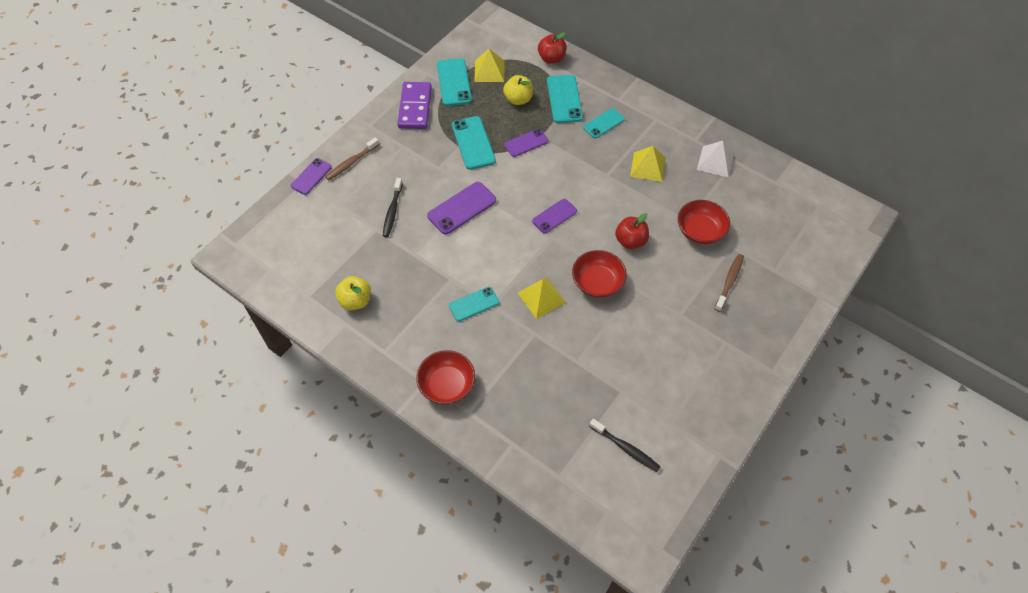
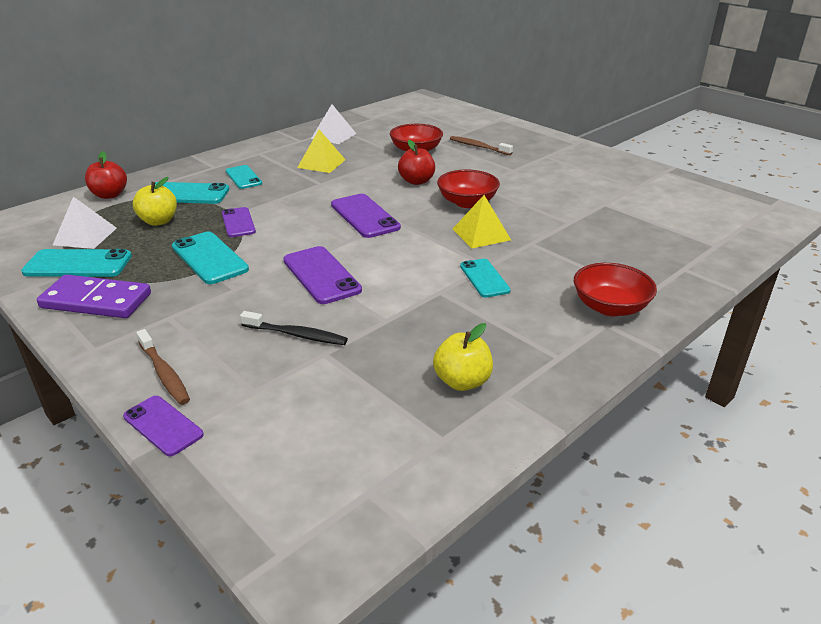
camera: 80 degrees left, 25 degrees down
(473, 143) = (209, 258): turquoise phone -> turquoise phone turned 60 degrees clockwise
(489, 71) = (85, 236): yellow pyramid -> white pyramid
(554, 216) = (365, 216): purple phone -> purple phone, size x1.52
(625, 448) = (670, 209): black toothbrush -> none

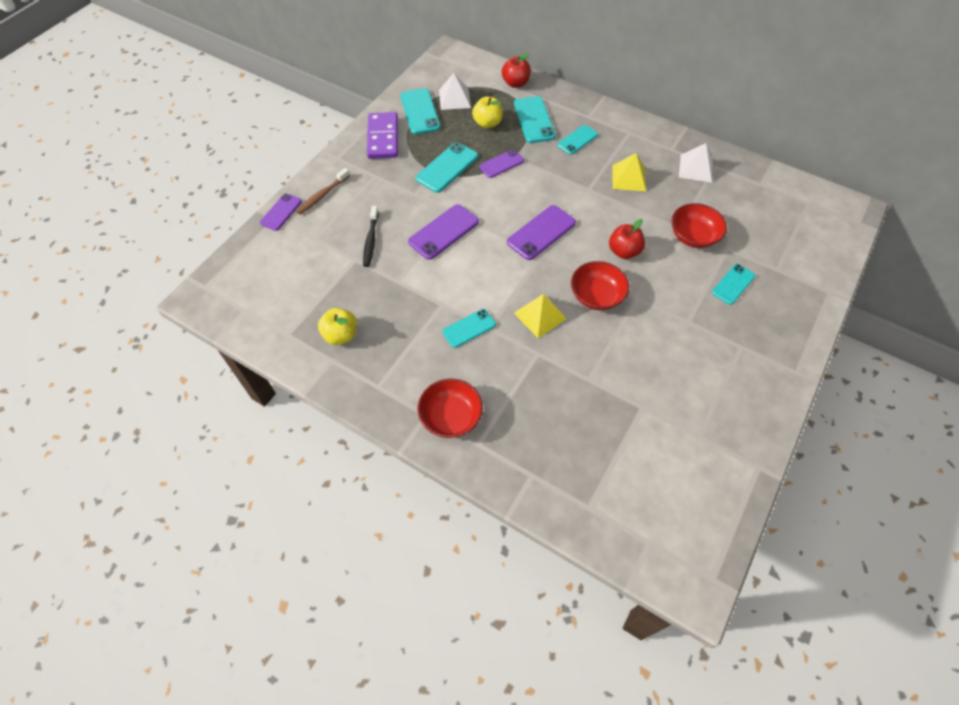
camera: 75 degrees right, 25 degrees up
(478, 147) = (733, 284): brown toothbrush -> turquoise phone

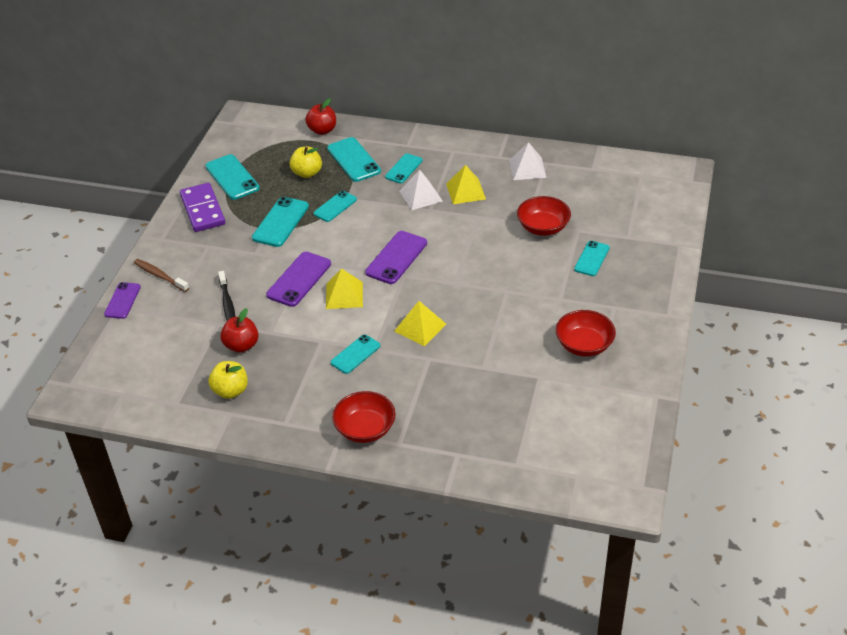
camera: 15 degrees left, 15 degrees down
(322, 195) = (160, 276): brown toothbrush -> brown toothbrush turned 105 degrees clockwise
(454, 98) = (264, 157): white pyramid -> white pyramid (421, 196)
(479, 260) = (344, 295): none -> yellow pyramid
(501, 164) = (335, 206): purple phone -> turquoise phone
(596, 296) = (468, 298): red bowl -> red bowl (584, 345)
(624, 251) = (481, 255): red apple -> red apple (241, 345)

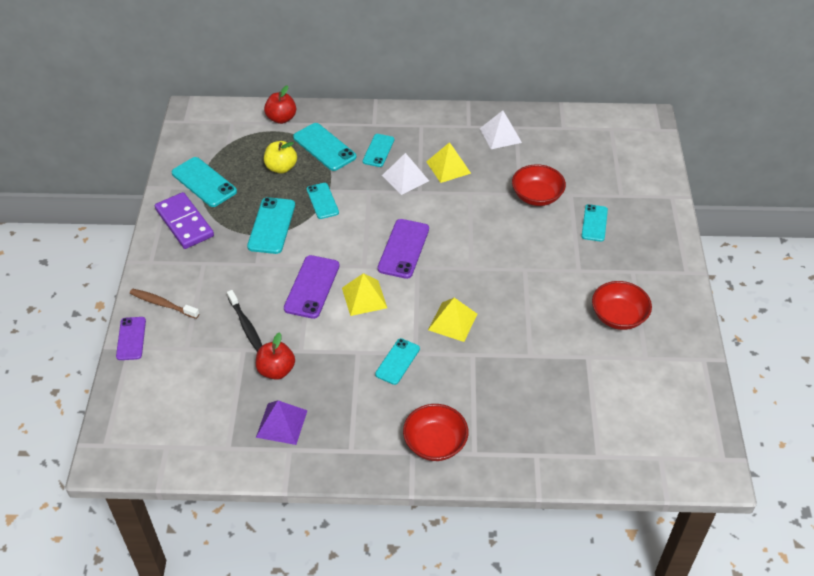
camera: 15 degrees left, 5 degrees up
(230, 391) = (281, 423): yellow apple -> purple pyramid
(335, 206) = (322, 201): turquoise phone -> turquoise phone turned 45 degrees counterclockwise

